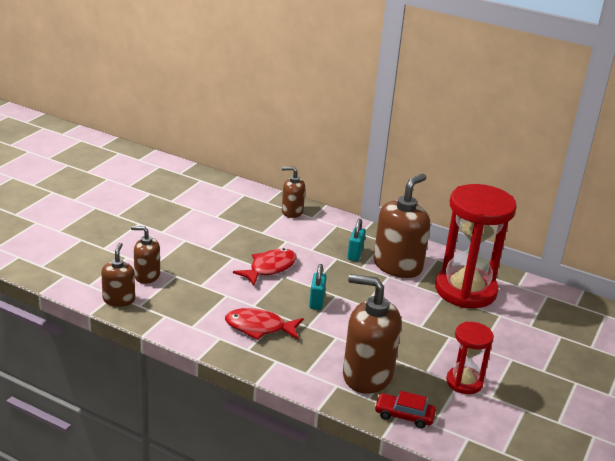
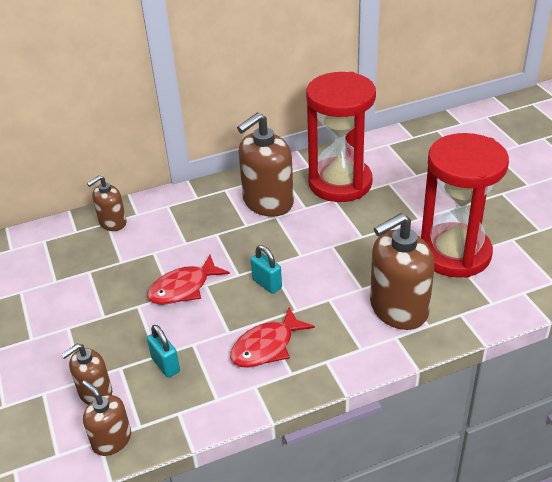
camera: 45 degrees left, 10 degrees up
(269, 268) = (183, 288): red fish -> red fish turned 120 degrees counterclockwise
(355, 254) = (224, 219): turquoise padlock -> turquoise padlock (166, 365)
(398, 266) = (267, 202): brown soap dispenser -> brown soap dispenser turned 120 degrees counterclockwise
(404, 415) = (468, 315): red car -> none
(464, 382) = (454, 253): red hourglass -> red hourglass, size x1.94

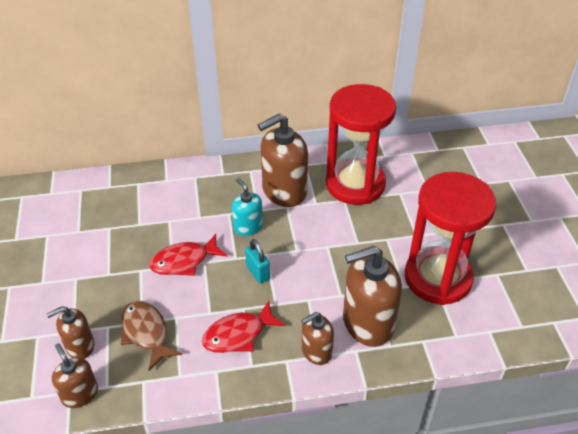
camera: 10 degrees right, 5 degrees up
(112, 223) = (143, 184): brown soap dispenser -> brown soap dispenser (316, 351)
(166, 365) = (146, 333): turquoise padlock -> brown fish
(241, 242) = (248, 227): none -> turquoise soap dispenser

